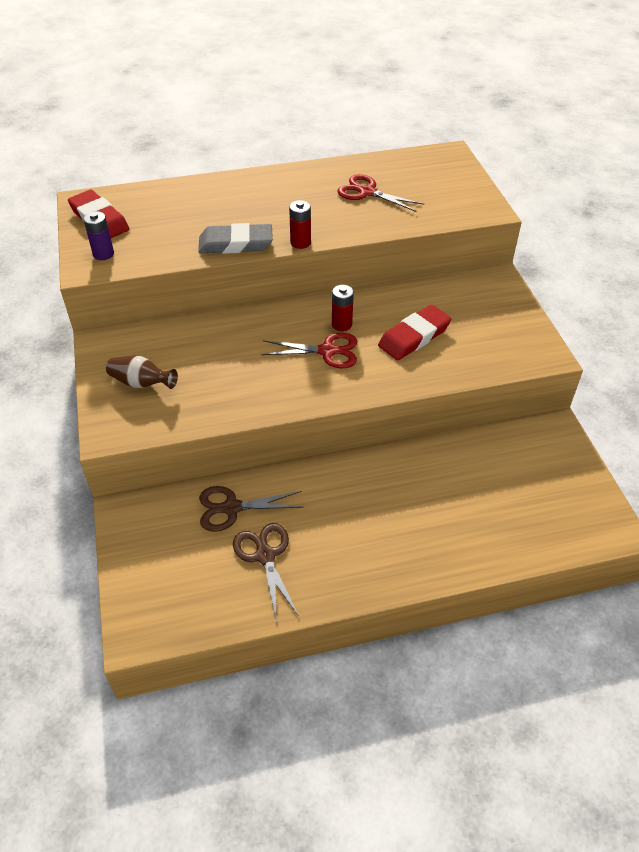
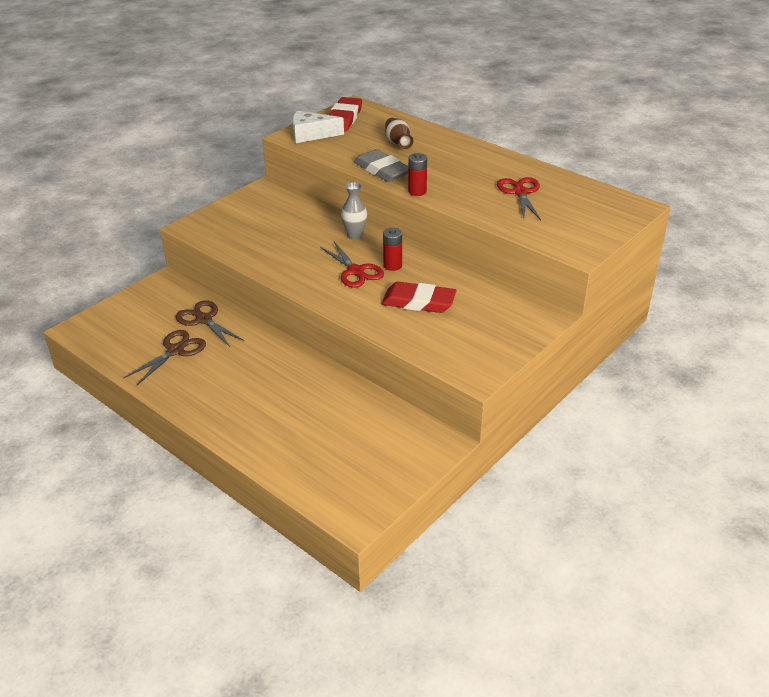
camera: 55 degrees right, 10 degrees down
(103, 254) = (311, 134): purple battery -> white cheese
(141, 383) = (244, 218): brown vase -> brown vase (398, 143)
(266, 323) = (355, 236): none -> grey vase

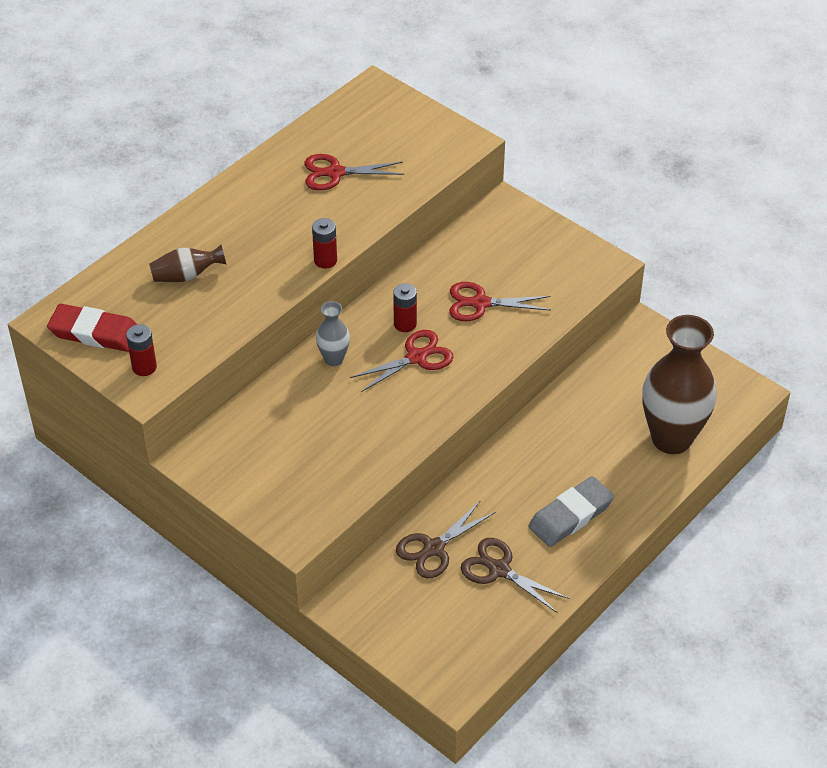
camera: 90 degrees left, 10 degrees up
(299, 455) = (671, 438): none -> brown vase
(311, 134) = (144, 367): white cheese -> red battery
(382, 170) = (264, 292): grey eraser -> grey eraser (570, 515)
(418, 302) = (480, 303): red eraser -> red scissors

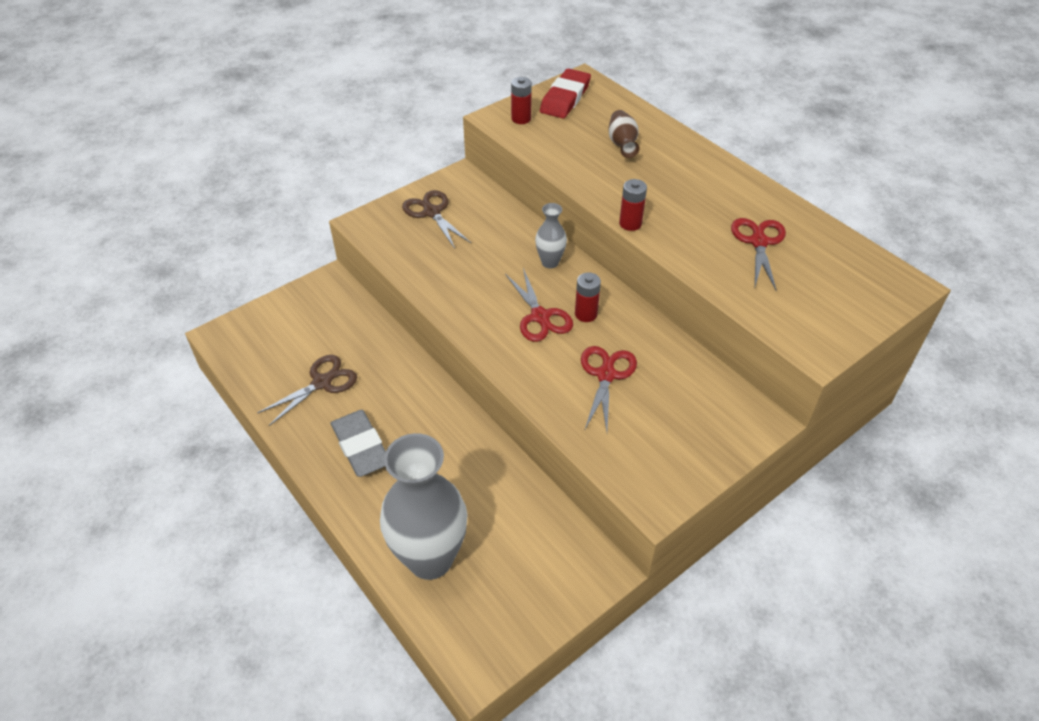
camera: 100 degrees right, 0 degrees up
(433, 548) = (362, 342): brown scissors -> brown scissors (432, 212)
(671, 438) = (430, 559): brown vase -> grey vase

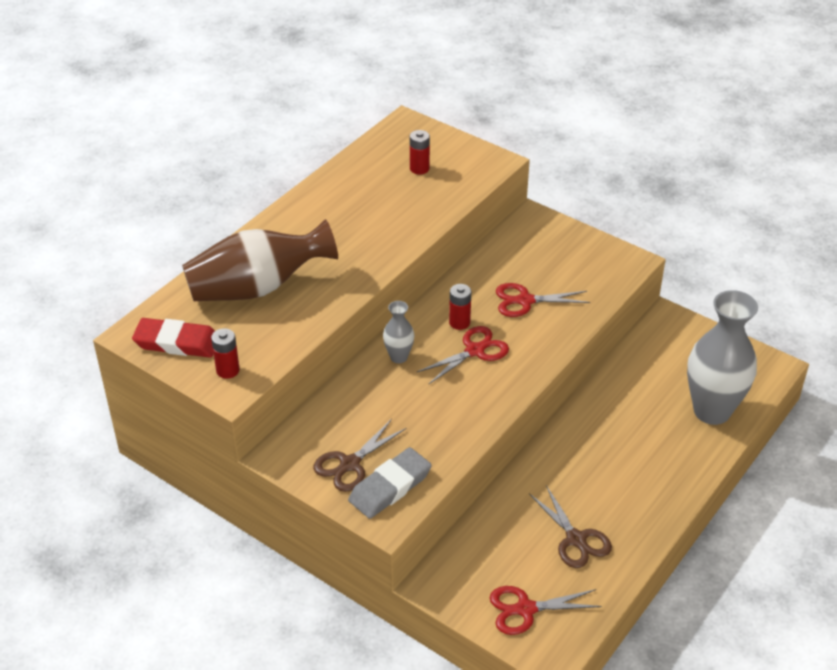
camera: 105 degrees left, 5 degrees down
(322, 382) = (576, 539): brown scissors -> brown scissors turned 150 degrees counterclockwise
(361, 446) = (633, 485): grey eraser -> grey eraser (390, 487)
(622, 144) = (257, 288): brown vase -> brown vase, size x2.16
(630, 223) = (384, 267): red battery -> red battery (419, 168)
(759, 242) = (382, 194): red scissors -> red scissors (525, 609)

